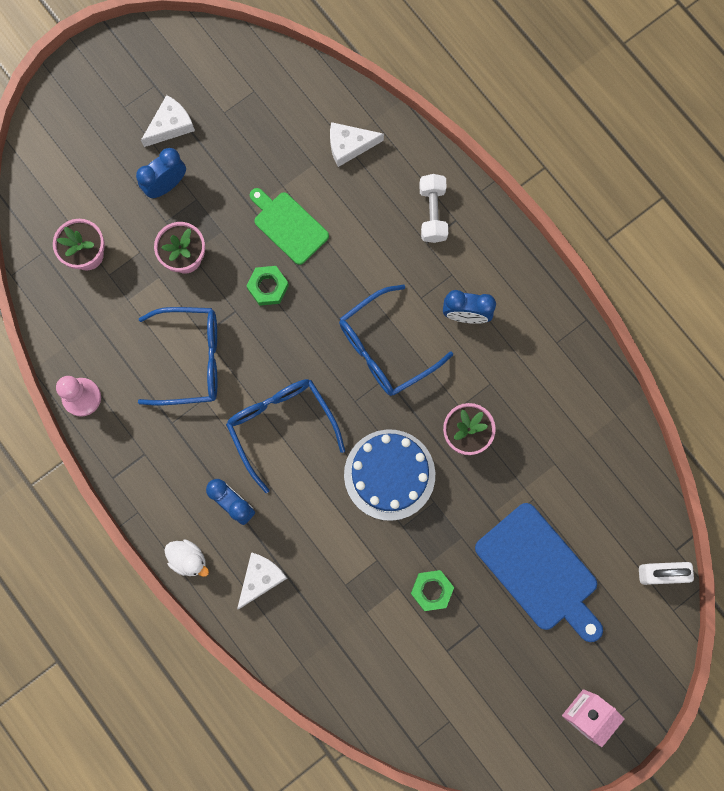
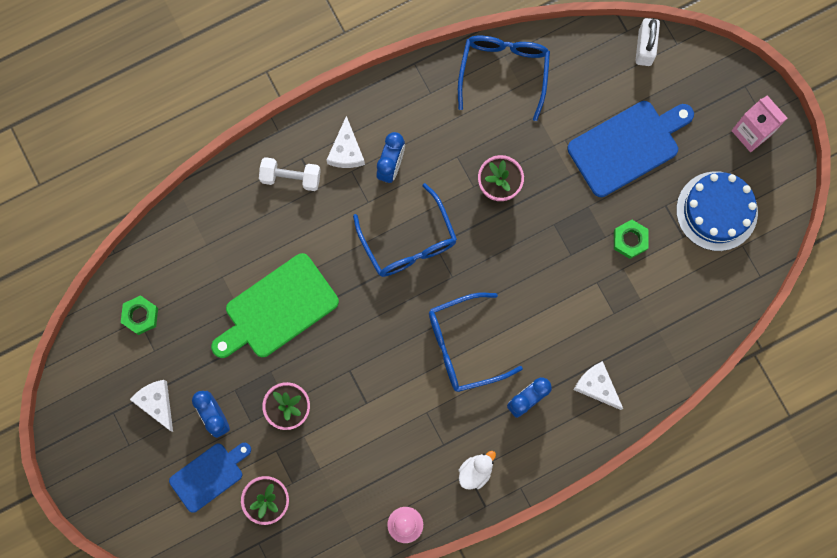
camera: 80 degrees left, 0 degrees up
(105, 190) = (209, 475): none -> blue cutting board
(188, 559) = (570, 448): white duck -> white duck (475, 471)
(191, 359) = (387, 417): blue glasses -> blue glasses (504, 71)
(268, 287) = (332, 337): green nut -> green nut (140, 316)
(288, 226) = (277, 309): green cutting board -> green cutting board, size x1.57
(349, 145) = (211, 240): white cheese -> white cheese (346, 151)
(389, 474) = (523, 258): blue cake -> blue cake (716, 211)

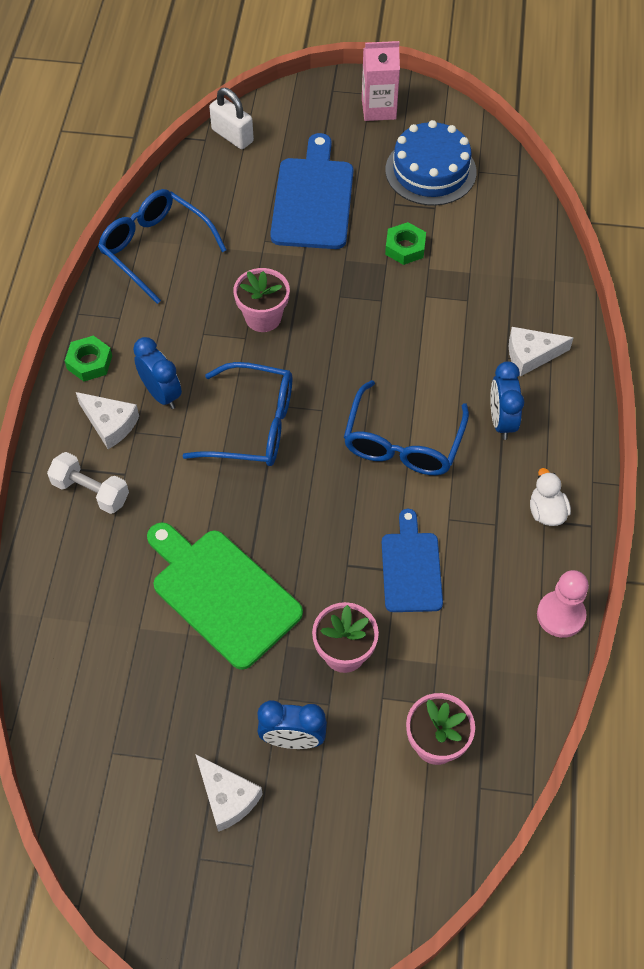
camera: 55 degrees left, 20 degrees down
(140, 316) = (109, 748): green nut -> green nut (89, 362)
(157, 403) = (227, 797): white cheese -> white cheese turned 135 degrees counterclockwise
(209, 475) = (358, 792): blue cutting board -> blue cutting board (411, 568)
(277, 309) = (222, 594): green cutting board -> green cutting board turned 135 degrees clockwise
(291, 177) = (91, 491): white dumbbell -> white dumbbell turned 75 degrees clockwise

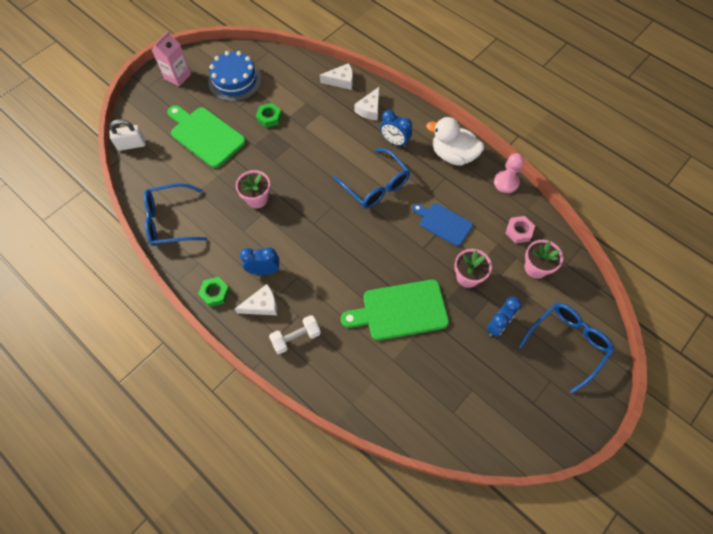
camera: 55 degrees left, 5 degrees up
(227, 797) = (509, 371): white cheese -> white cheese (341, 81)
(253, 426) = (317, 241): blue glasses -> blue glasses (567, 343)
(313, 199) = (205, 135): blue cutting board -> green cutting board
(483, 682) = (519, 231): none -> pink nut
(546, 512) = (453, 155): white duck -> white duck, size x1.87

